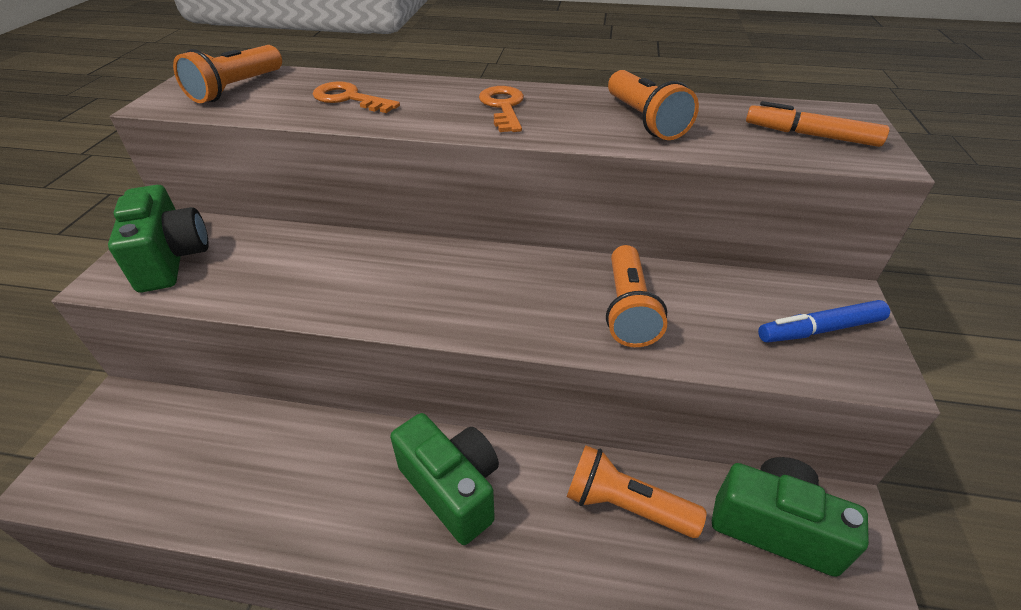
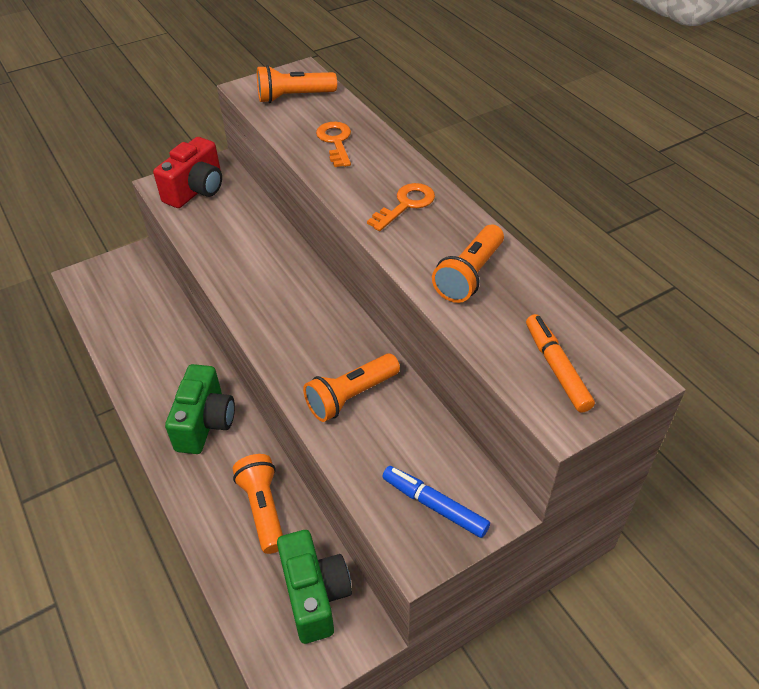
camera: 50 degrees right, 5 degrees up
(172, 259) = (196, 190): green camera -> red camera

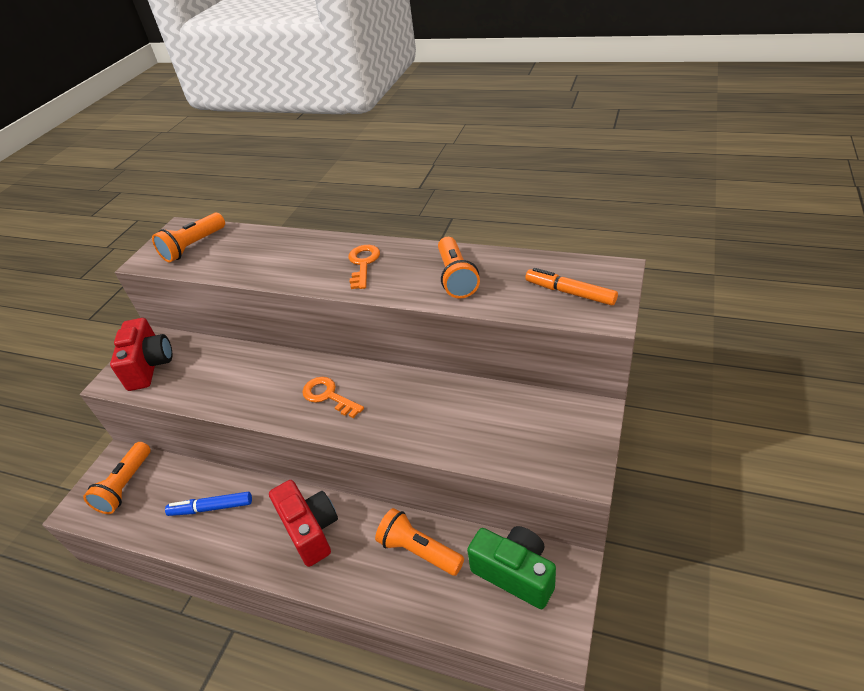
camera: 35 degrees left, 5 degrees down
(205, 423) = (310, 530): green camera -> red camera
(335, 141) = (263, 256): orange key -> orange key (328, 396)
(351, 396) = (430, 416): orange flashlight -> orange flashlight (125, 485)
(434, 505) = (558, 438): blue marker -> blue marker (211, 508)

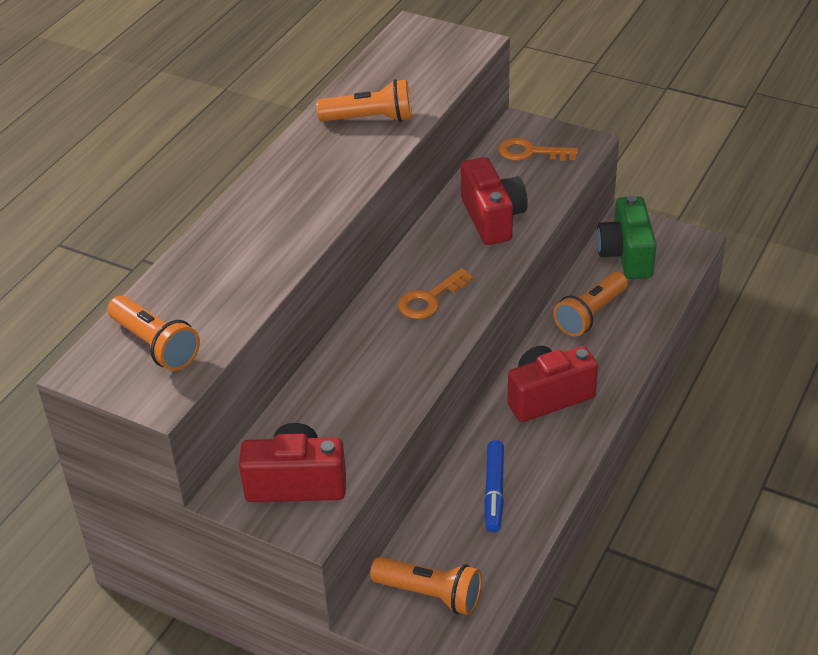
camera: 85 degrees left, 0 degrees up
(363, 264) = (303, 183): orange key -> orange key (530, 152)
(439, 417) = (492, 218): none -> red camera
(515, 573) = (626, 255): green camera -> green camera turned 45 degrees counterclockwise
(570, 292) = (432, 56): orange marker -> none

